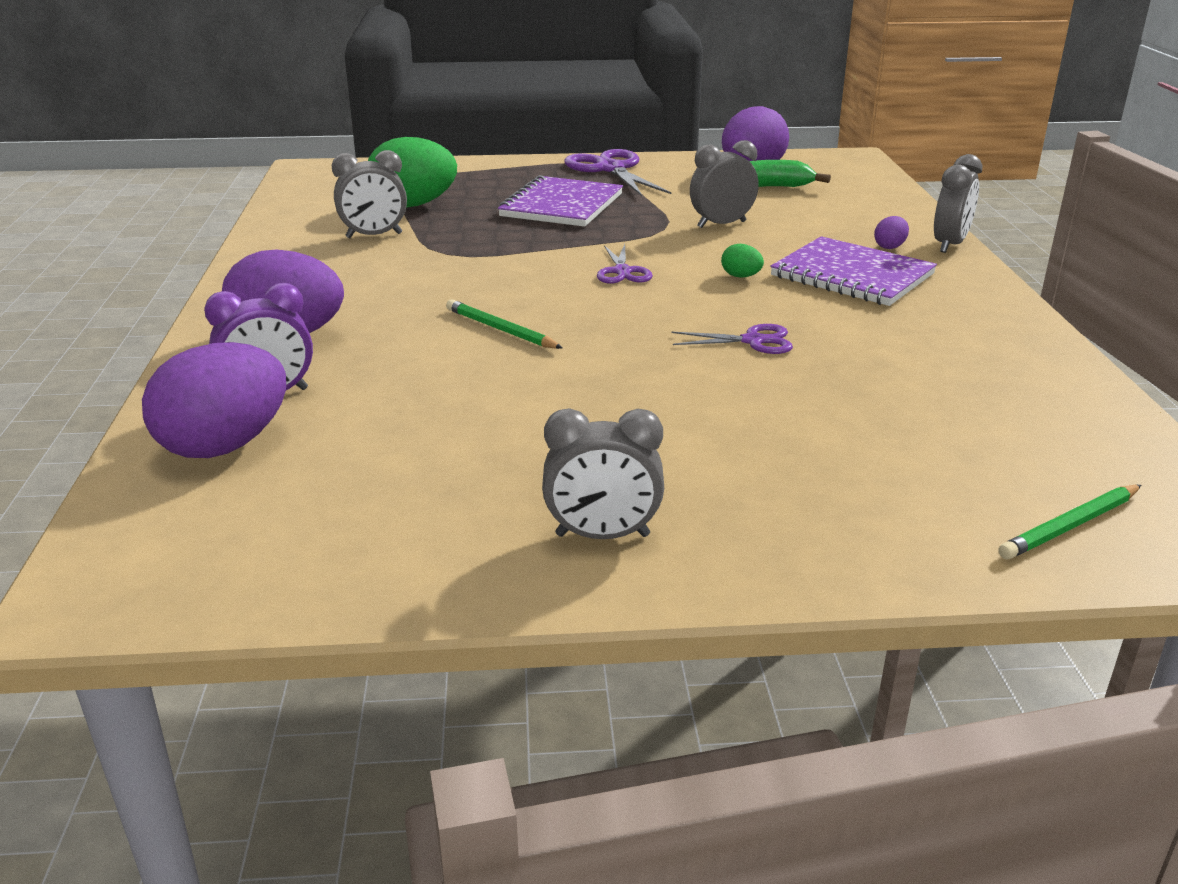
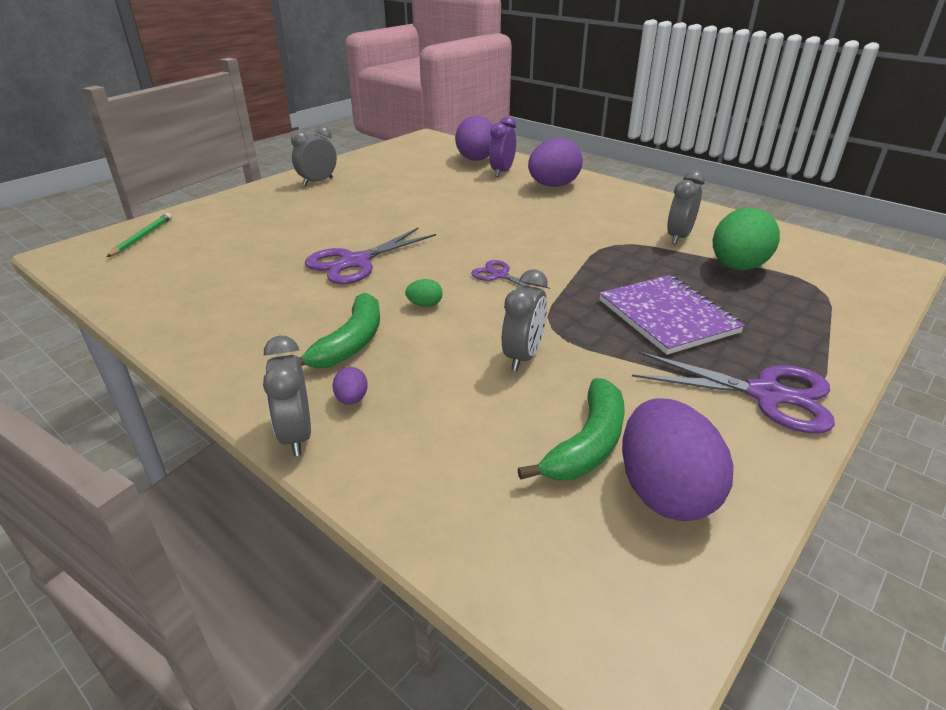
camera: 135 degrees right, 5 degrees up
(500, 329) = (483, 219): green pencil -> none
(753, 341) = (355, 262): purple scissors -> purple scissors, size x1.79
(852, 275) = (350, 343): purple notebook -> green banana

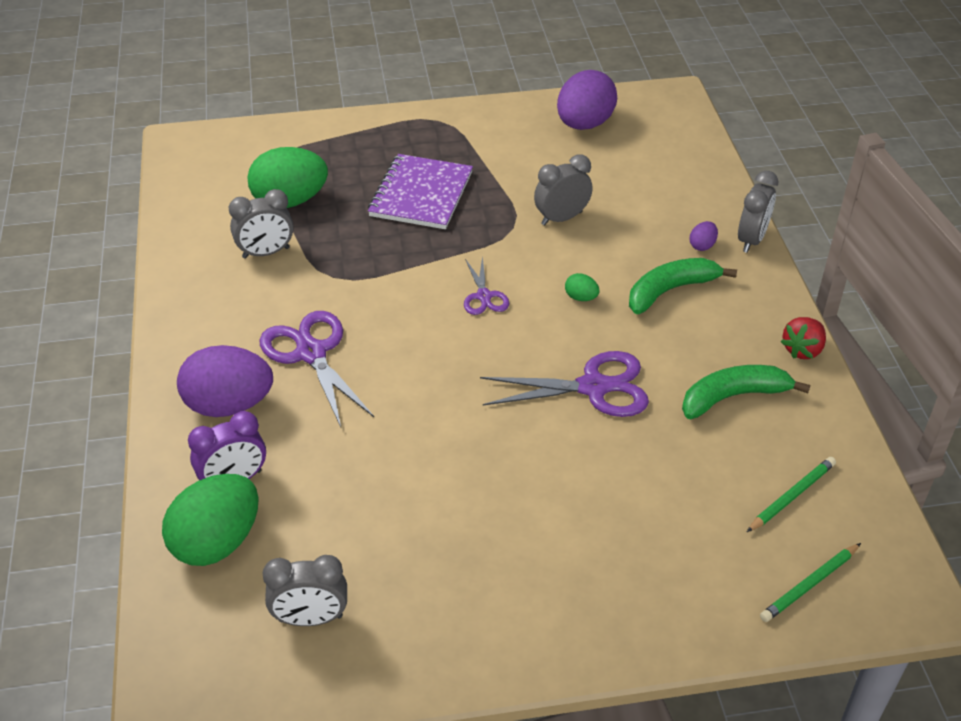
camera: 140 degrees left, 10 degrees up
(166, 265) = (792, 496): none -> green pencil
(186, 350) = (802, 350): none -> red strawberry
(318, 182) = (500, 618): grey clock -> grey clock (311, 618)
(476, 160) = (217, 542): purple egg -> green egg
(587, 444) = (592, 157): green banana -> green banana (733, 397)
(766, 395) = (458, 129): purple scissors -> purple scissors (311, 353)

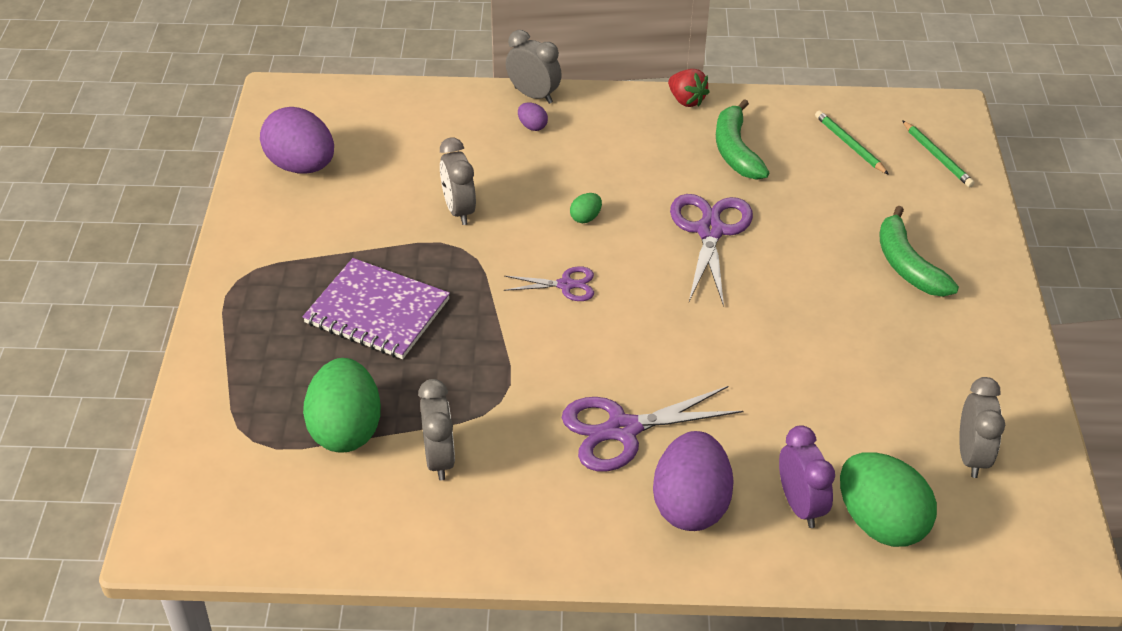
camera: 80 degrees left, 0 degrees up
(670, 290) = (591, 159): green banana -> green banana (907, 265)

